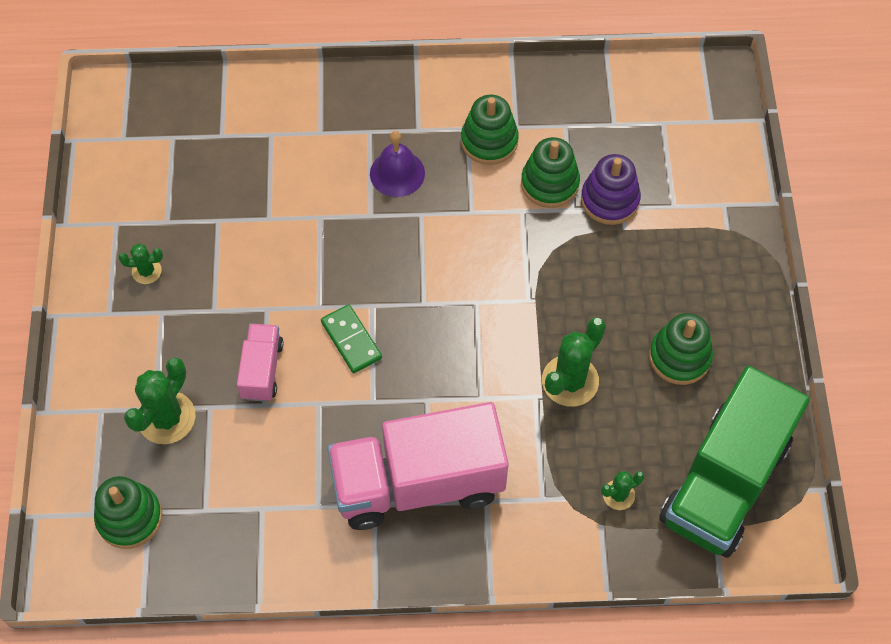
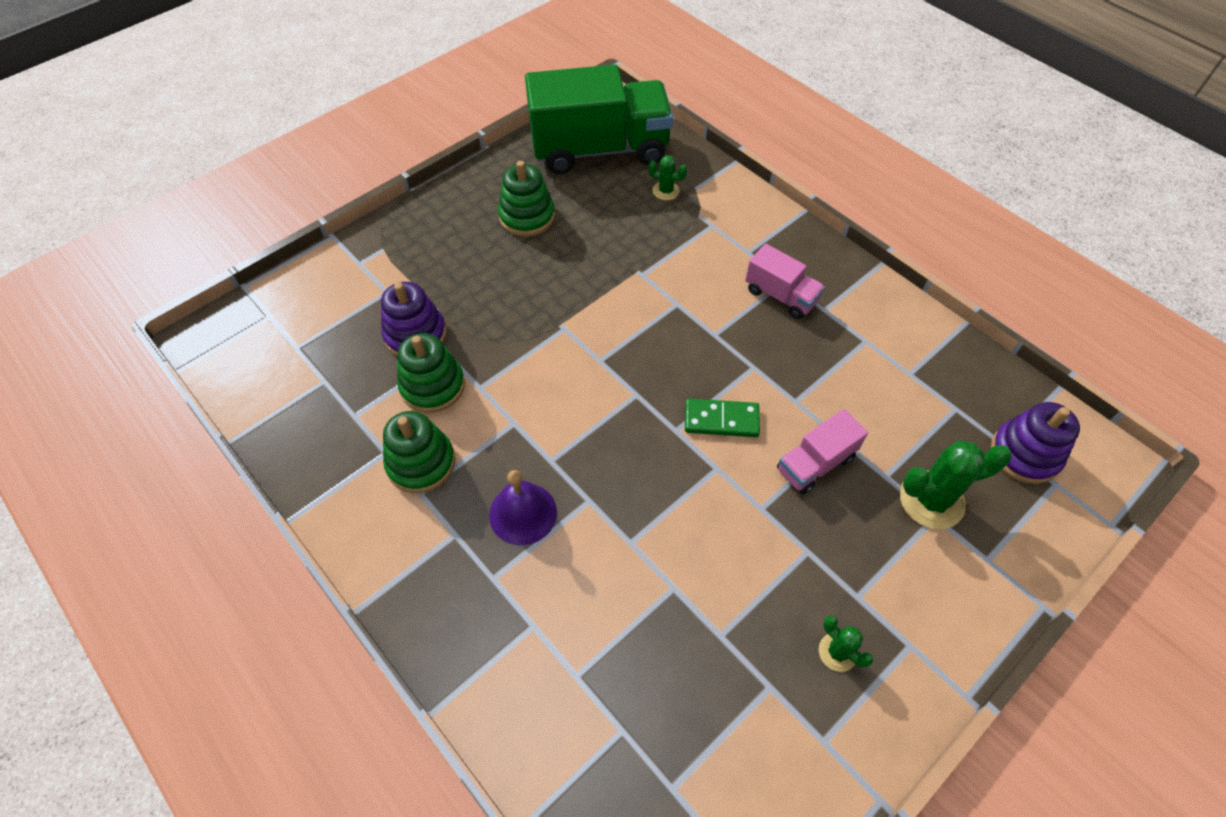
camera: 130 degrees left, 5 degrees down
(129, 517) = (1024, 454): green stacking toy -> purple stacking toy
(351, 340) = (721, 420): green domino -> green domino turned 75 degrees clockwise
(418, 483) = (781, 295): pink truck -> pink truck, size x0.47
(570, 381) = (608, 262): green cactus -> none

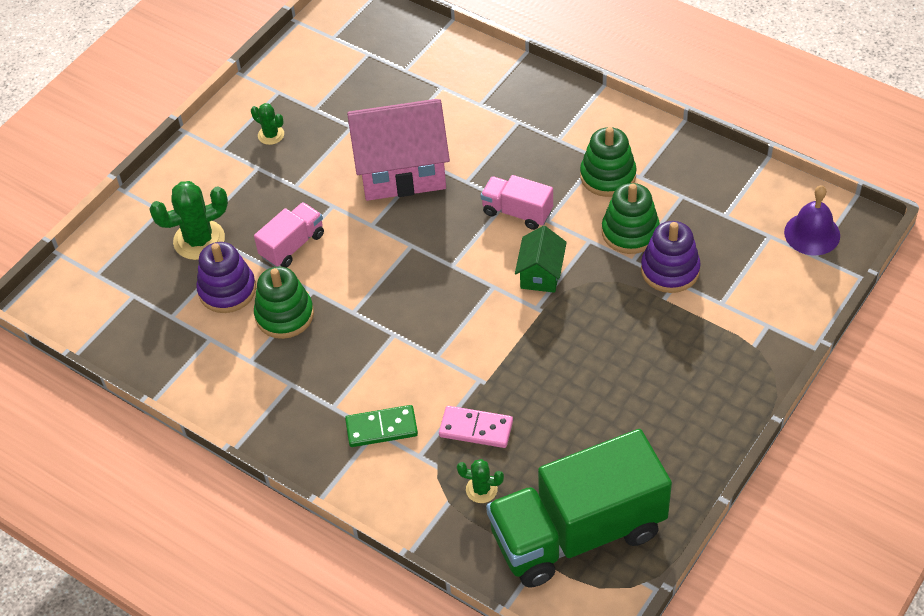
camera: 170 degrees right, 5 degrees down
(523, 513) = (513, 162): purple bell -> purple bell (812, 233)
(527, 216) = (624, 418): green stacking toy -> green stacking toy (284, 315)
(546, 362) = (541, 274): none -> green house
(657, 235) = (476, 428): none -> pink domino
(665, 539) = (401, 170): none -> pink house
(721, 420) = (374, 261): green domino -> green domino (381, 428)
(781, 295) = (335, 388): pink truck -> pink truck (517, 212)
(1024, 454) = (118, 291): purple stacking toy -> purple stacking toy (227, 290)

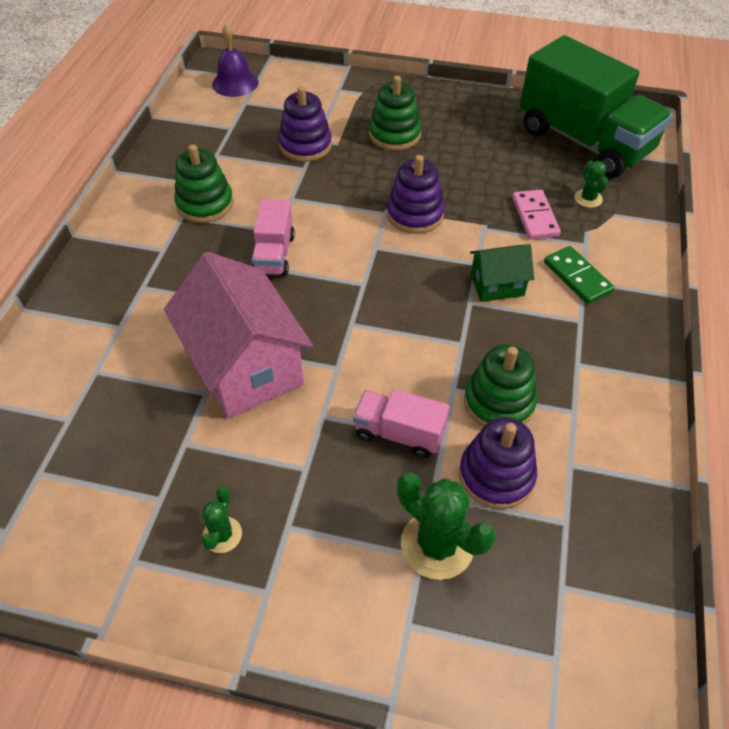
camera: 115 degrees left, 0 degrees up
(524, 330) = (415, 214): none -> purple stacking toy
(541, 274) = (345, 219): green house -> green house (497, 285)
(630, 232) = (271, 176): green stacking toy -> green stacking toy (394, 135)

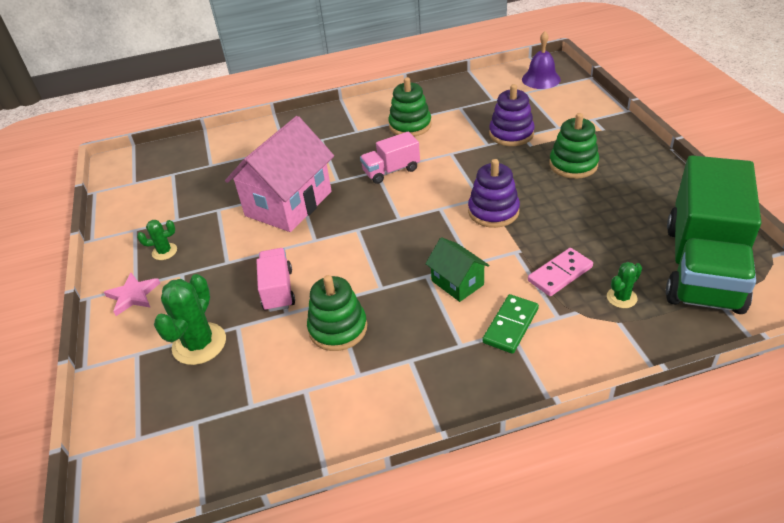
camera: 65 degrees right, 10 degrees down
(287, 600) = (133, 295): none -> pink star
(496, 475) = (271, 352): purple stacking toy -> none

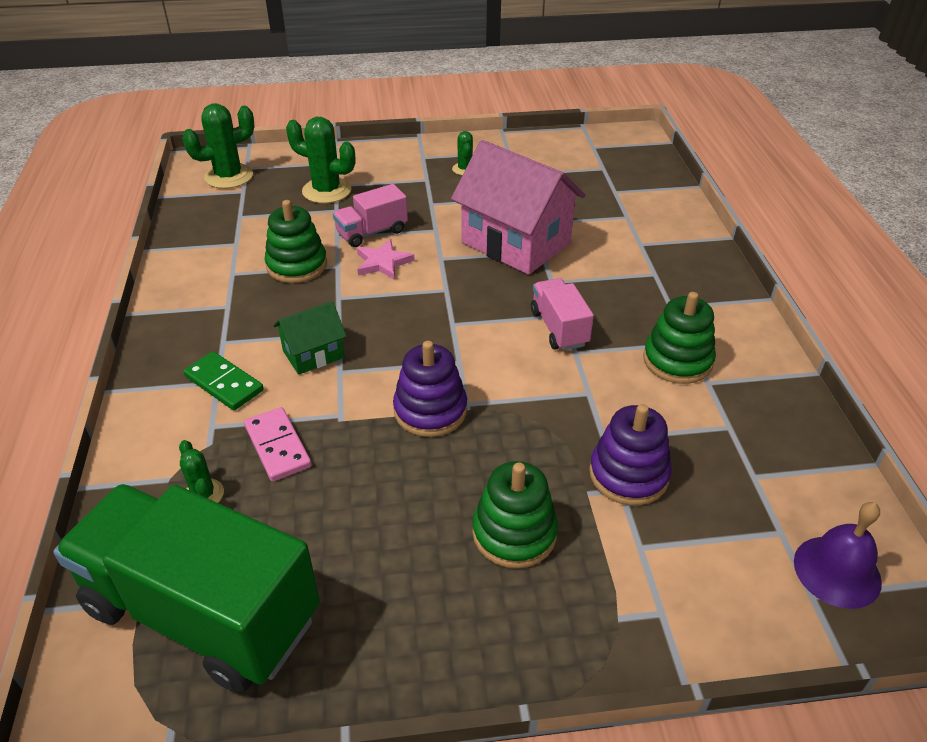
camera: 95 degrees right, 0 degrees up
(133, 295) = (409, 157): pink star -> pink star (383, 262)
(158, 449) = (229, 176): none -> green cactus
(278, 290) = (372, 232): pink truck -> pink truck turned 150 degrees clockwise

